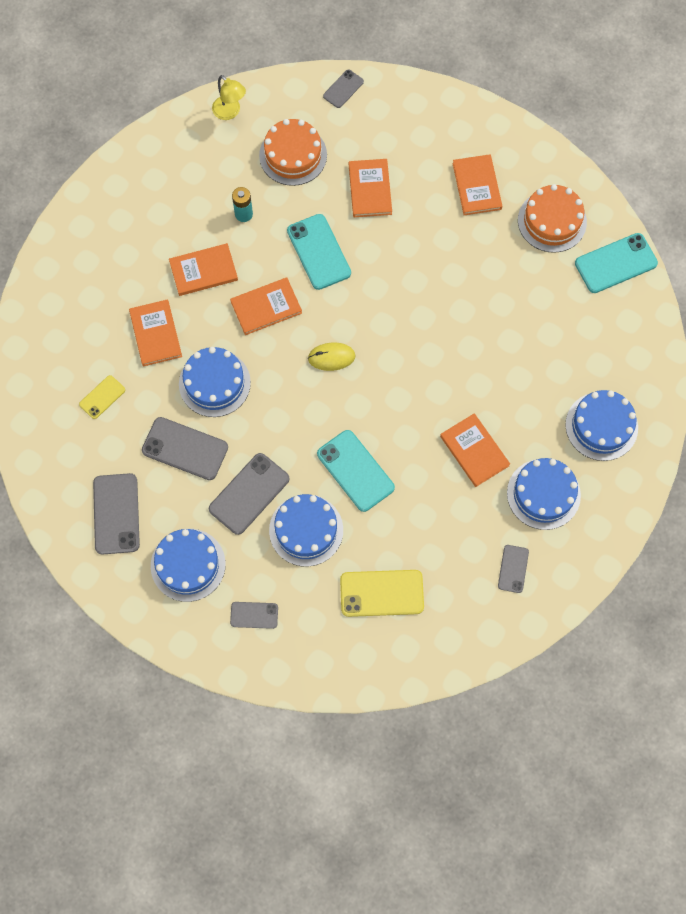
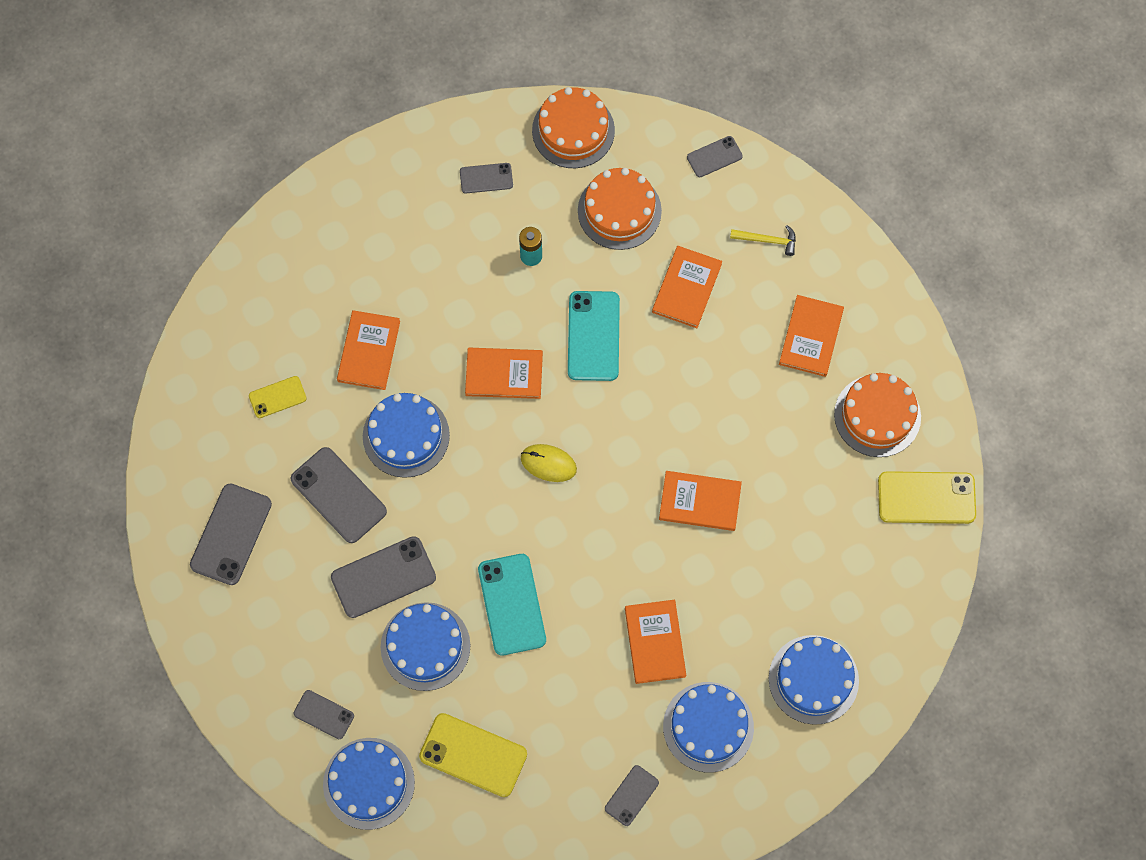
camera: 25 degrees right, 0 degrees up
(182, 172) = (486, 178): none -> grey phone
(188, 565) = (280, 626): blue cake -> blue cake (369, 783)
(203, 271) = (455, 302): orange book -> orange book (700, 502)
(230, 112) = (573, 130): yellow lamp -> orange cake
(411, 132) = (767, 240): none -> yellow hammer
(615, 263) = (926, 497): turquoise phone -> yellow phone

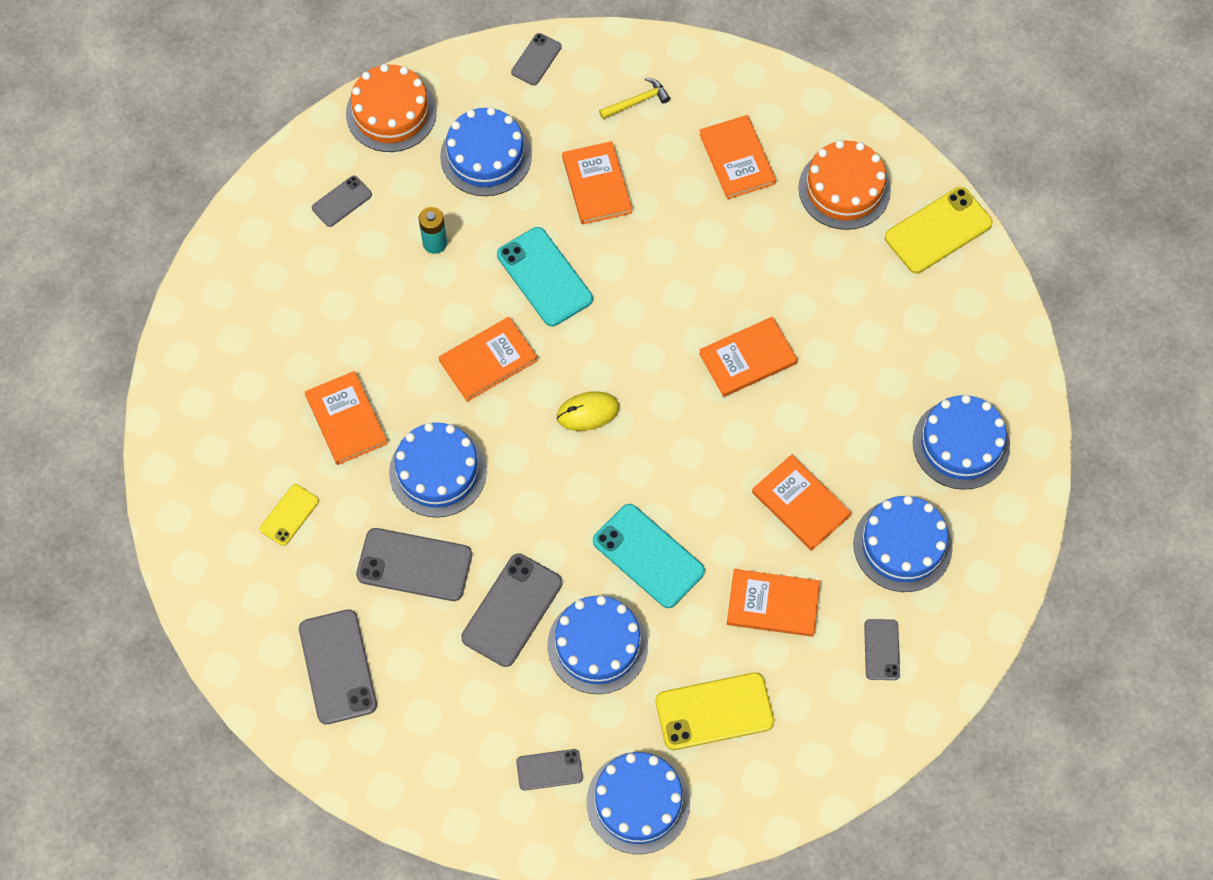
camera: 35 degrees left, 5 degrees down
(576, 704) = (773, 604): none -> orange book
(619, 211) = (486, 156): orange cake -> blue cake

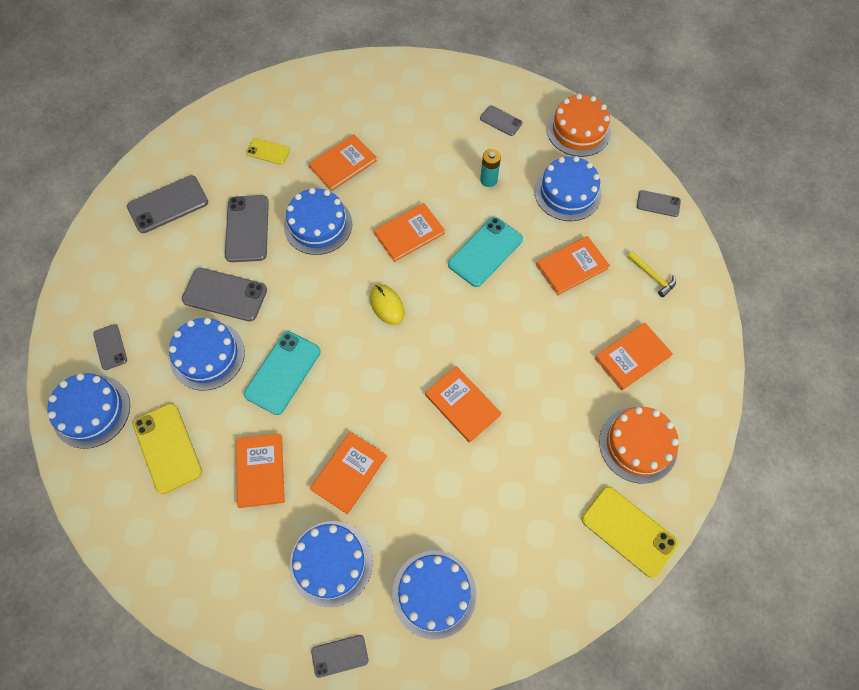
camera: 75 degrees right, 0 degrees up
(488, 360) = (409, 233): orange book -> orange book turned 75 degrees counterclockwise
(882, 649) = (237, 565): grey phone -> grey phone (340, 656)

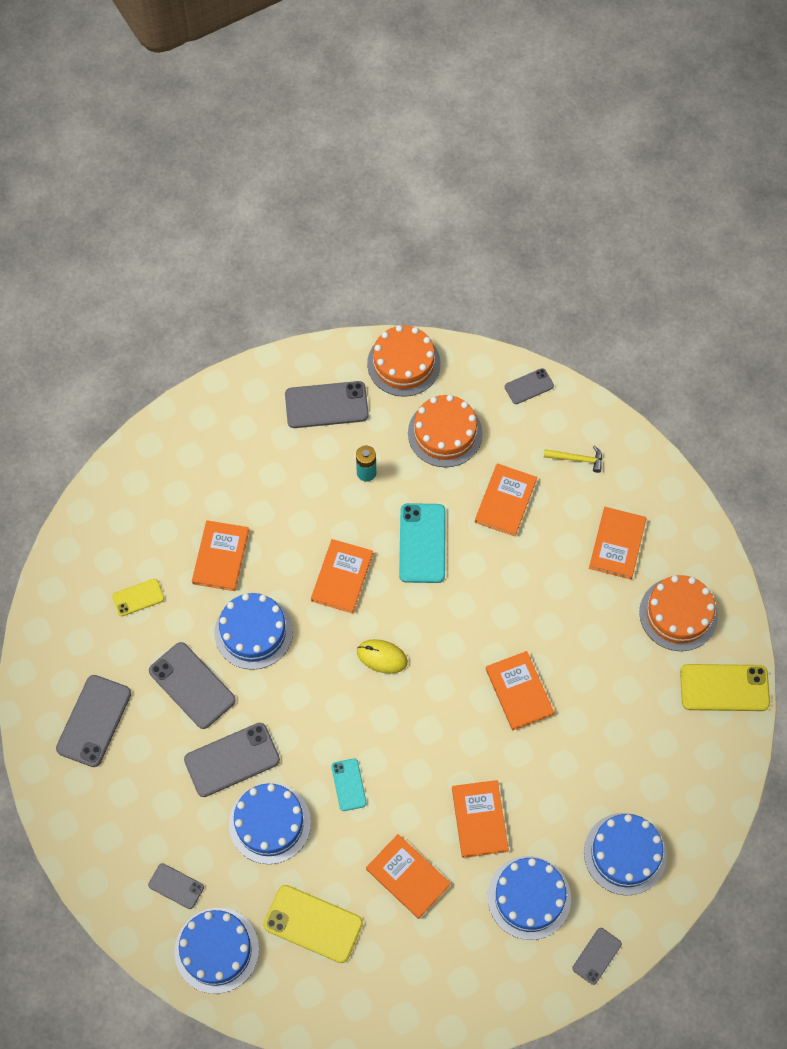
camera: 40 degrees left, 0 degrees up
(282, 372) = (348, 785): turquoise phone -> turquoise phone, size x0.57
(462, 405) = (519, 691): orange book -> orange book turned 60 degrees clockwise
(501, 121) = (326, 405): grey phone -> grey phone, size x1.77
(567, 192) = (445, 433): blue cake -> orange cake

